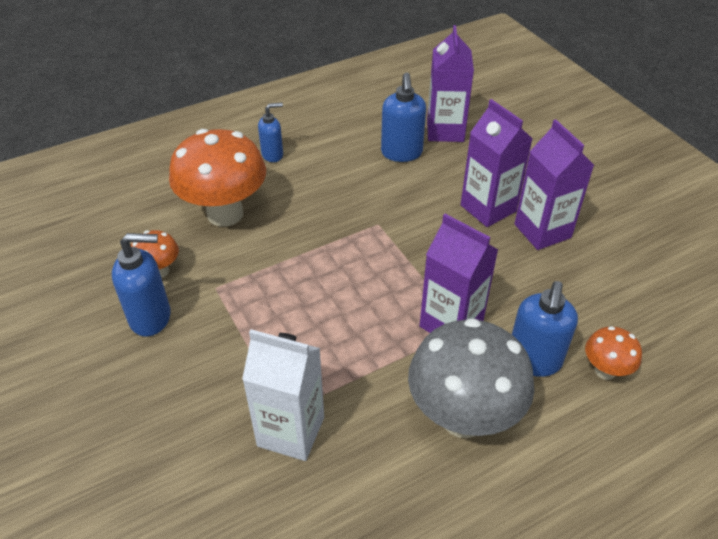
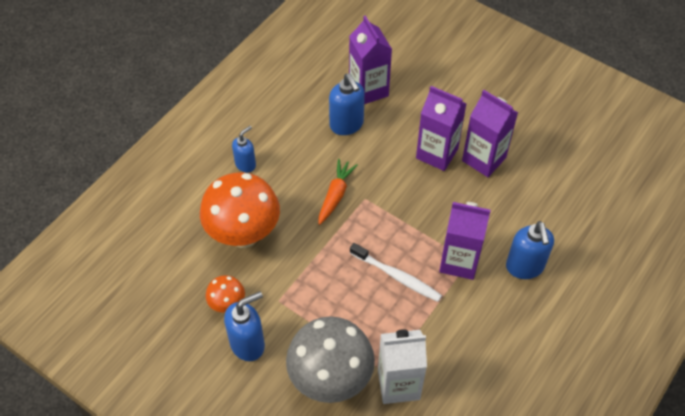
camera: 25 degrees left, 10 degrees up
(347, 210) = (335, 195): none -> orange carrot
(365, 312) = (397, 276): none -> white toothbrush
(463, 417) = (500, 327): grey mushroom -> grey mushroom (330, 379)
(605, 371) = (571, 256): orange mushroom -> none

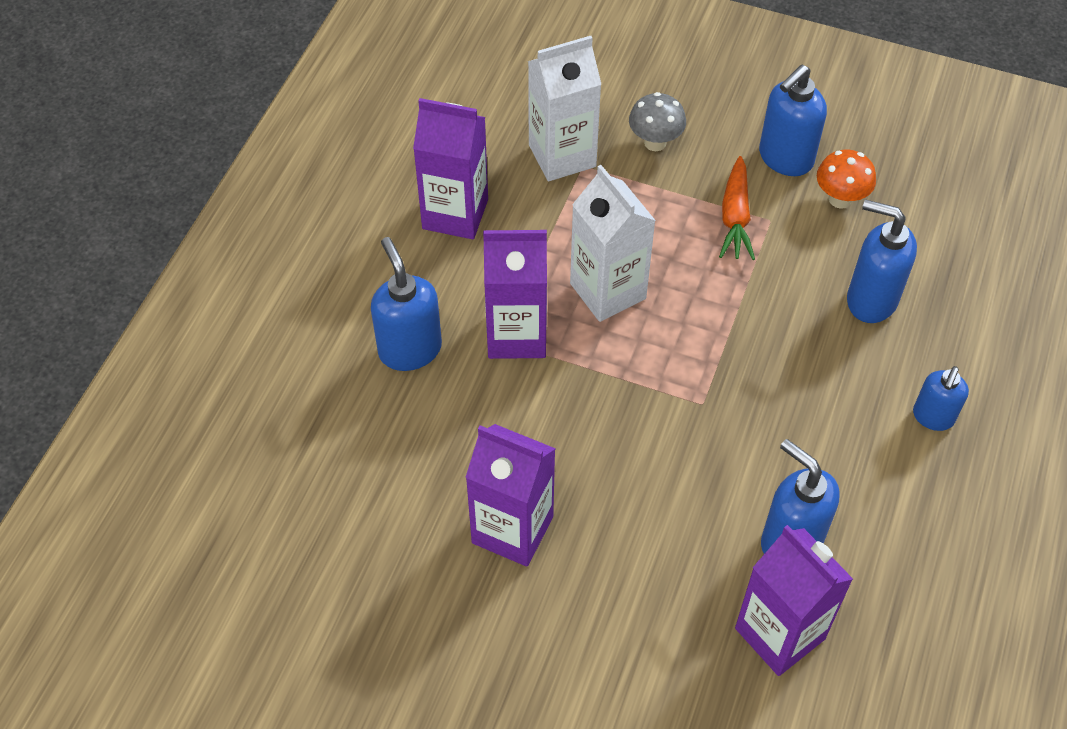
camera: 165 degrees right, 0 degrees up
(244, 234) = (870, 300): orange mushroom -> blue soap dispenser
(330, 379) = (655, 142): grey mushroom -> grey mushroom, size x0.48
(335, 195) = (754, 398): orange carrot -> orange carrot (735, 217)
(397, 276) = (608, 291): white toothbrush -> white carton
(437, 153) = (602, 520): purple carton -> purple carton (455, 214)

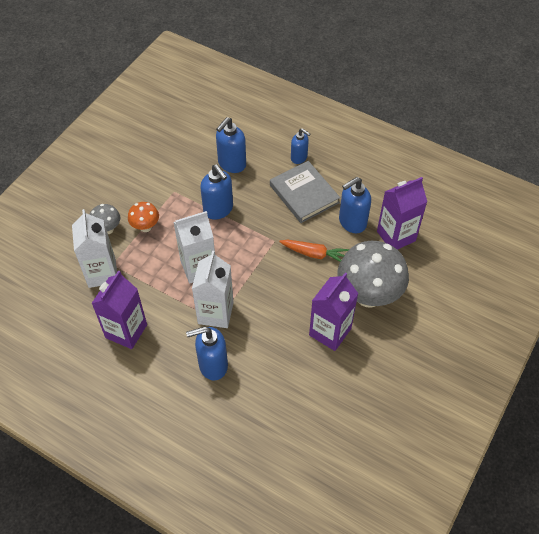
camera: 80 degrees left, 0 degrees up
(516, 335) = (215, 313): purple carton -> white carton
(612, 591) = (368, 295): none -> grey mushroom
(735, 217) = (168, 205): orange carrot -> orange carrot (314, 254)
(785, 158) = (137, 177): blue soap dispenser -> blue soap dispenser (218, 210)
(837, 440) = (304, 194): none -> grey book
(840, 199) = (170, 161): orange mushroom -> orange mushroom (145, 227)

